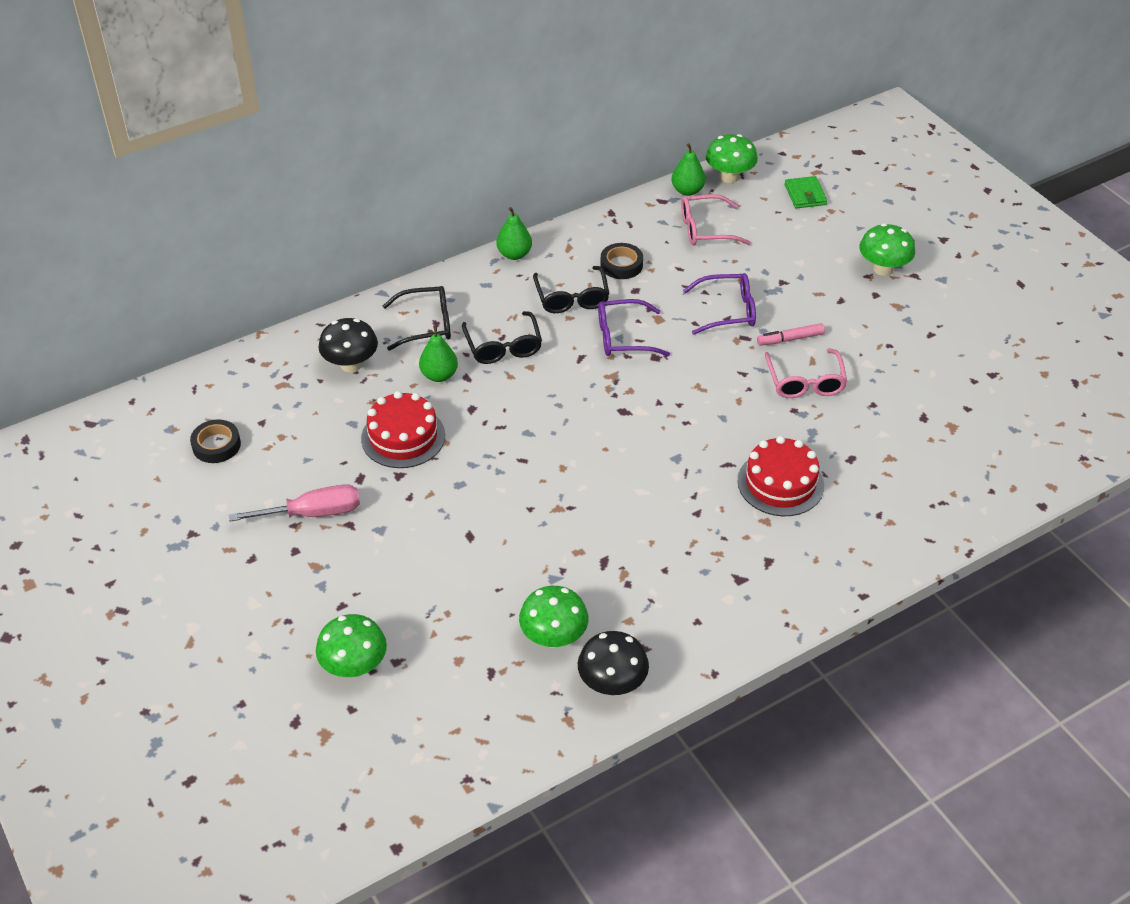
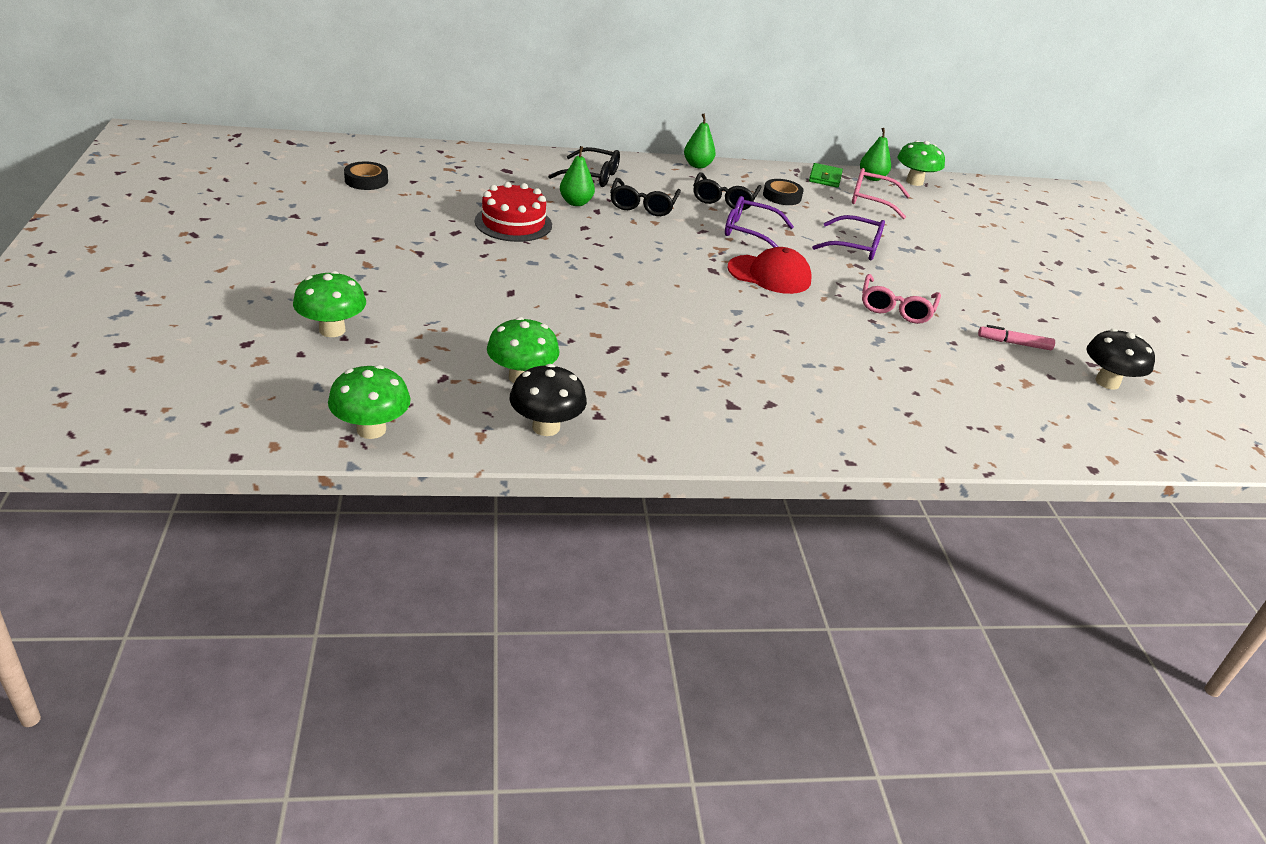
camera: 20 degrees right, 10 degrees down
(313, 513) = (398, 237): pink screwdriver -> none
(351, 364) = (512, 176): black mushroom -> black mushroom (1107, 382)
(675, 392) = (769, 275): none -> red cap
(780, 483) = (823, 359): red cake -> none
(790, 339) = (901, 280): pink marker -> pink marker (1014, 343)
(805, 195) = (976, 209): green wallet -> green wallet (825, 178)
(883, 269) = (1021, 269): green mushroom -> green mushroom (371, 429)

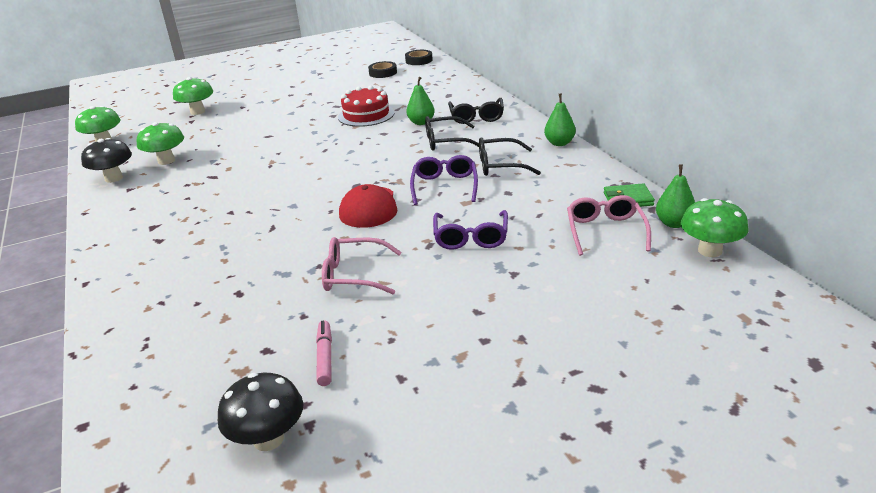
camera: 80 degrees right, 5 degrees down
(782, 196) = (545, 186): black tape -> black tape (419, 60)

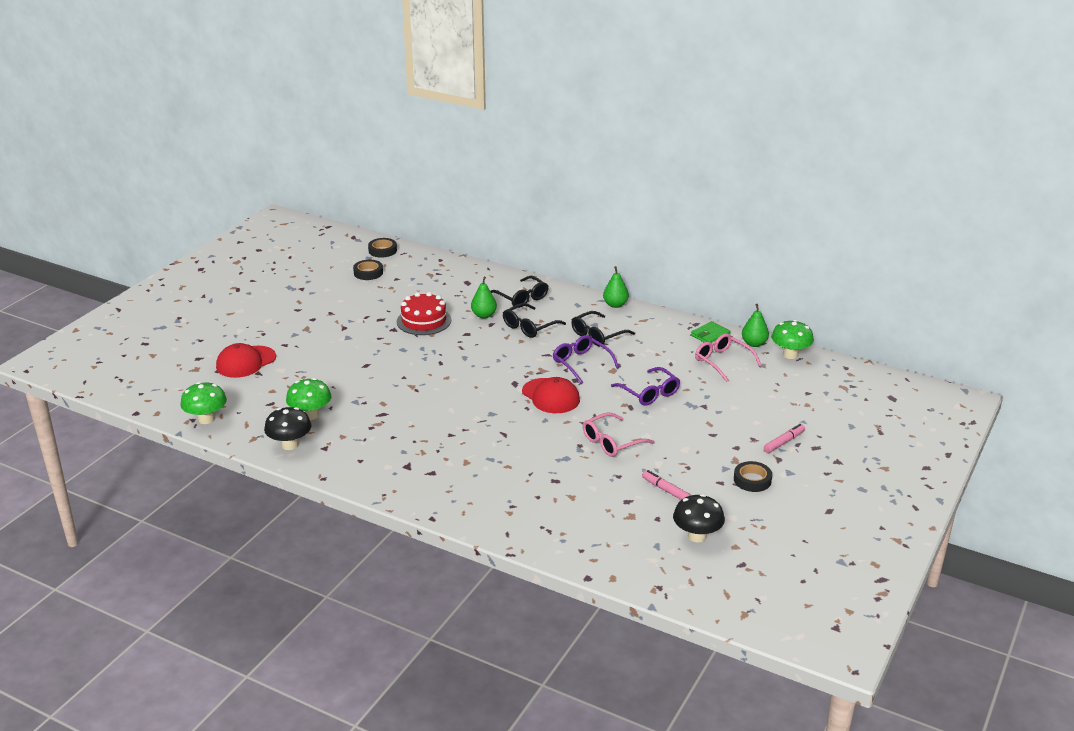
camera: 40 degrees left, 0 degrees up
(197, 112) = (246, 362): green mushroom -> red cap
(445, 394) = (752, 480): none -> black tape
(558, 360) = (784, 442): none -> pink marker

